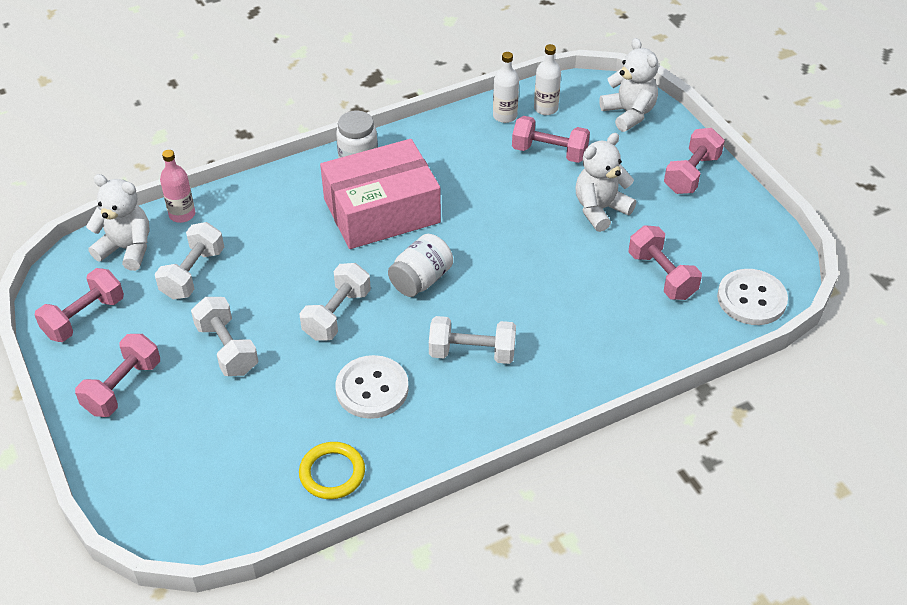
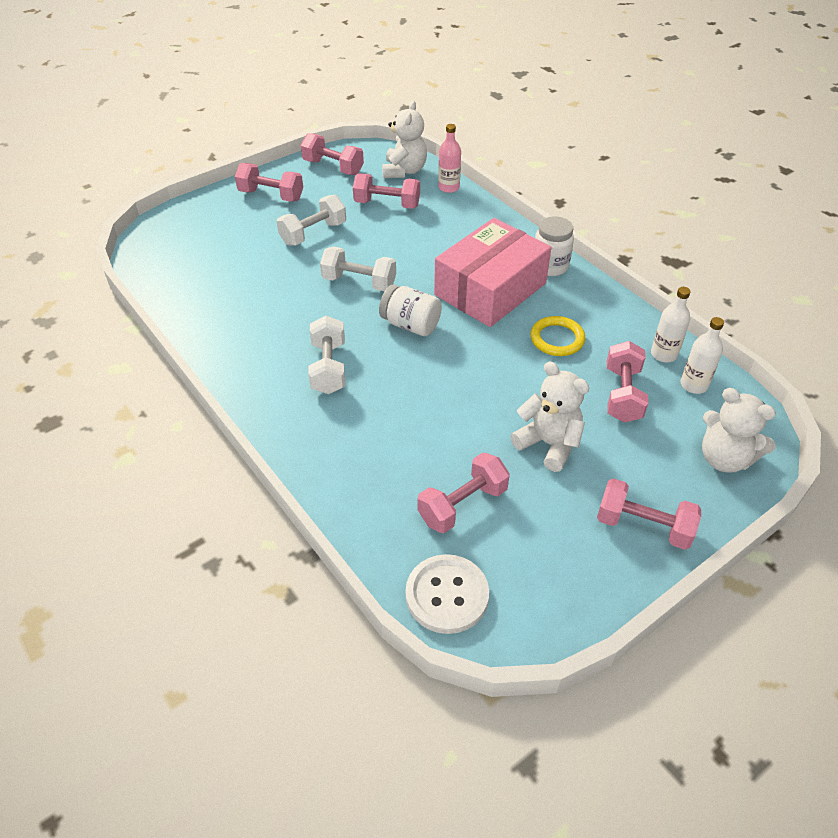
camera: 80 degrees right, 0 degrees up
(193, 274) = (387, 204): white dumbbell -> pink dumbbell
(332, 473) = (195, 305): yellow ring -> yellow ring (557, 339)
(372, 389) = (281, 313): white button -> none
(381, 210) = (490, 289): pink box -> pink box turned 75 degrees clockwise
(629, 114) = (724, 458): white teddy bear -> white teddy bear turned 75 degrees clockwise

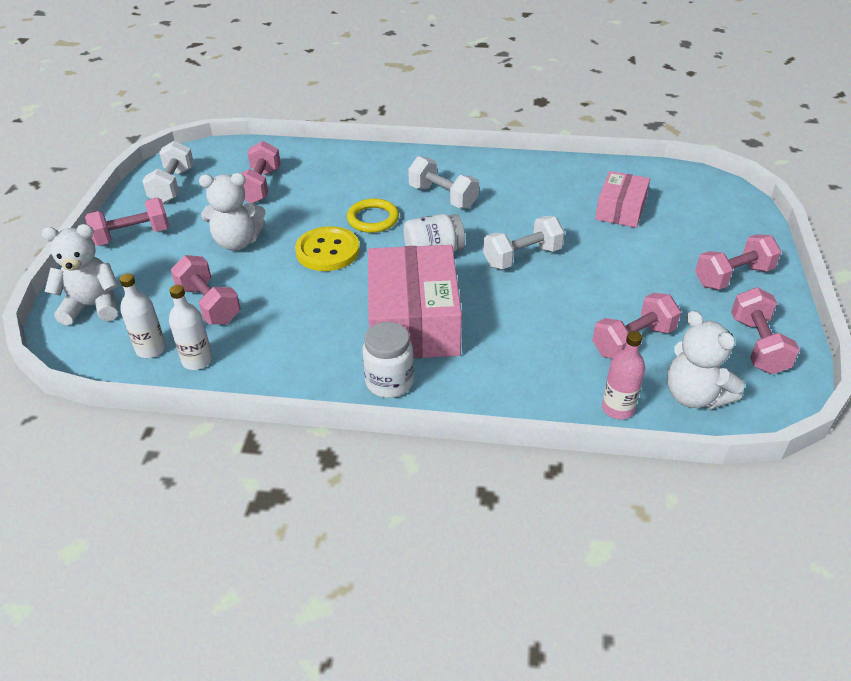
camera: 135 degrees right, 5 degrees down
(237, 268) = (620, 209): none -> pink box
(313, 233) = (630, 269): white dumbbell -> white dumbbell (172, 186)
(333, 167) = (757, 345): pink dumbbell -> pink dumbbell turned 75 degrees counterclockwise
(447, 595) = (226, 154): white button -> none
(483, 381) = (327, 251): none -> yellow button
(557, 339) = (305, 315): yellow ring -> yellow ring (373, 219)

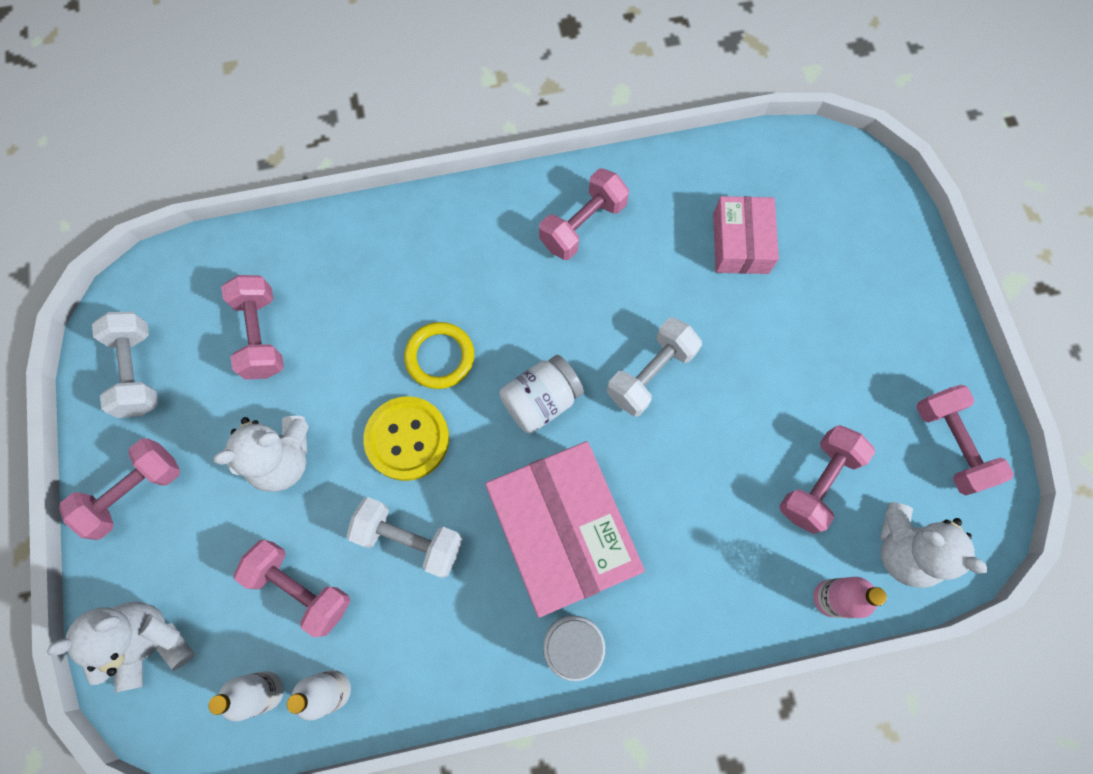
camera: 20 degrees left, 30 degrees up
(443, 197) = (513, 284): white dumbbell -> white dumbbell (409, 540)
(733, 276) = (899, 332): pink dumbbell -> pink dumbbell (582, 225)

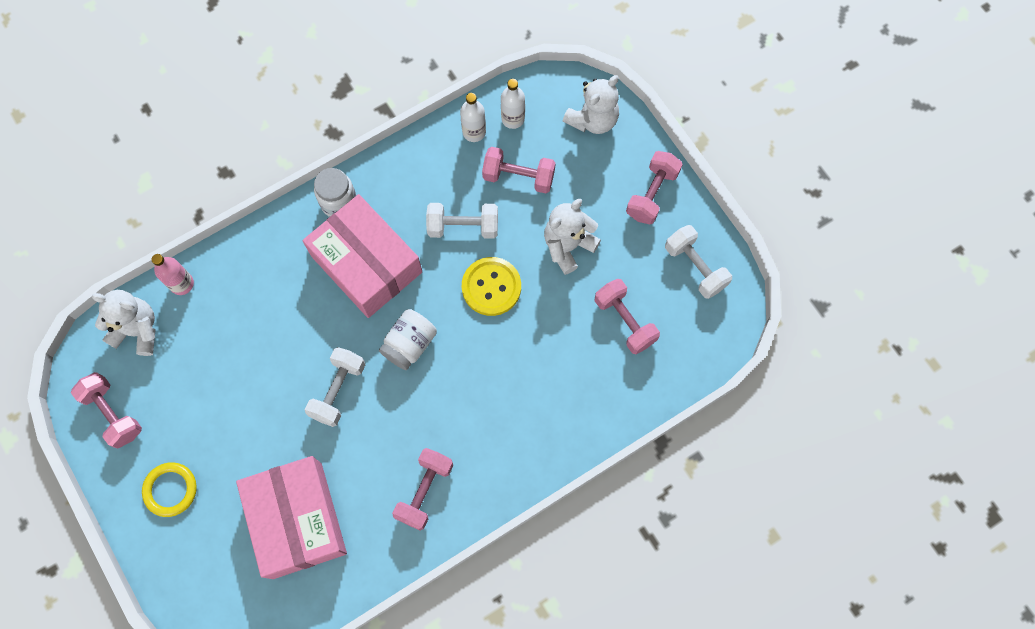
camera: 160 degrees right, 0 degrees up
(440, 357) = (492, 350): yellow ring -> yellow ring (170, 490)
(740, 243) = (297, 520): pink box -> pink box, size x1.77
(818, 483) = (203, 354): pink dumbbell -> none

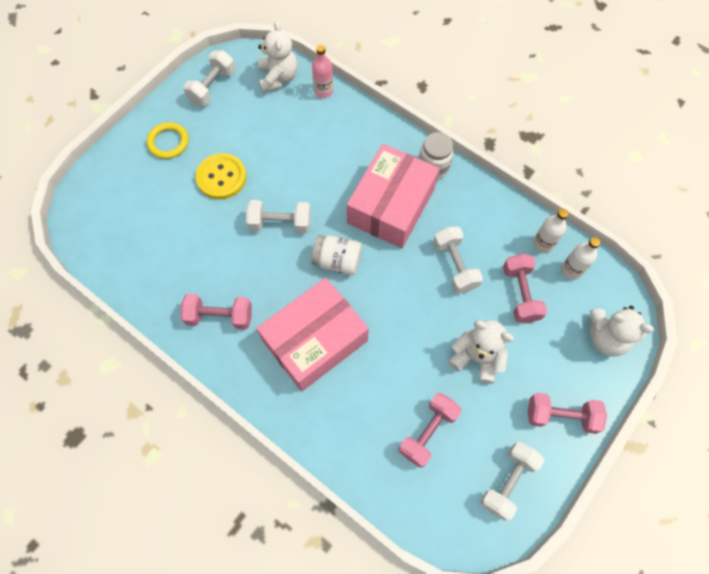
camera: 70 degrees right, 5 degrees down
(113, 413) = (212, 87): pink dumbbell -> white dumbbell
(297, 520) = (169, 232): pink box -> pink box (315, 340)
(491, 287) = (411, 306): yellow button -> yellow button (221, 177)

